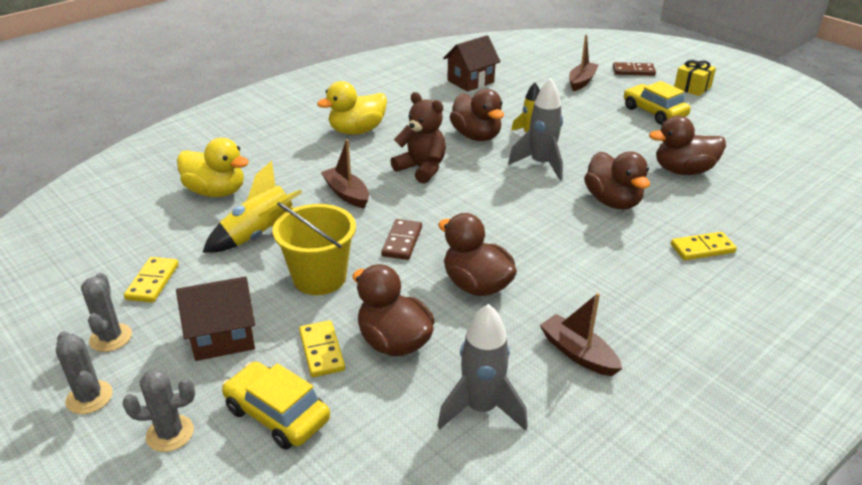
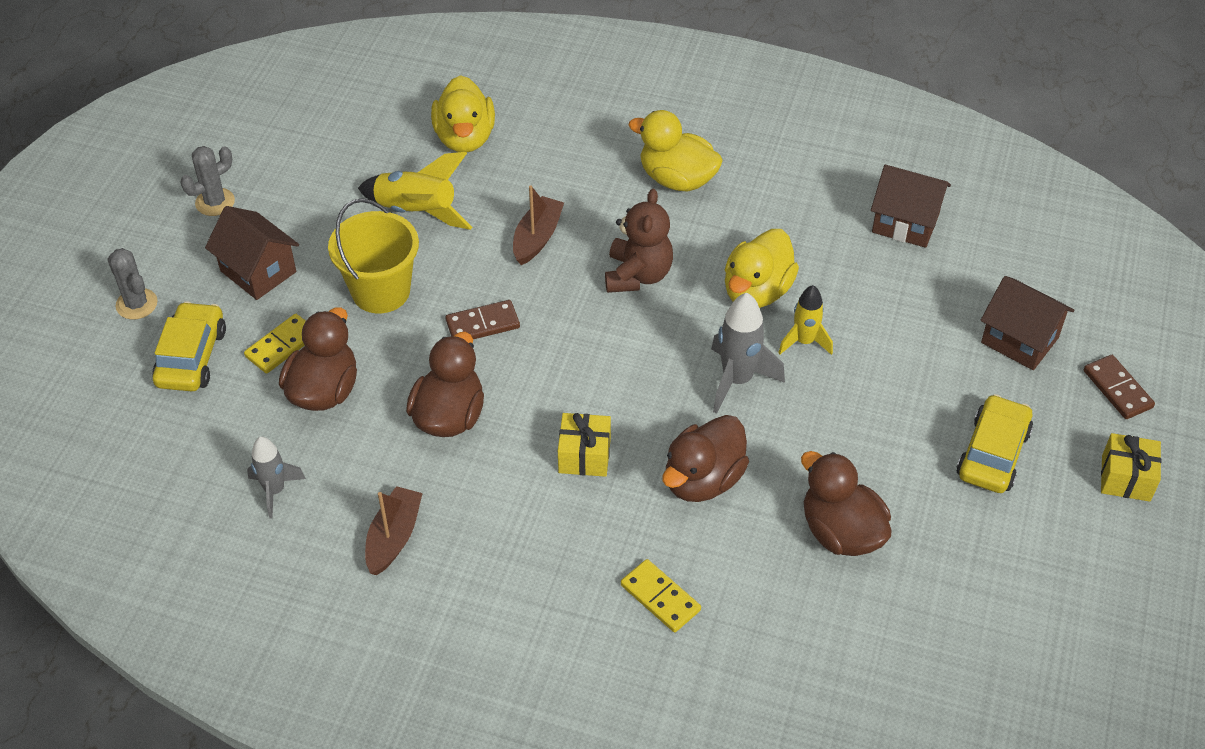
camera: 60 degrees right, 15 degrees up
(89, 397) = (145, 234): grey cactus -> none
(153, 282) = (299, 182): yellow domino -> none
(476, 136) = (757, 291): brown duck -> yellow duck
(481, 409) = (275, 491): grey rocket -> grey rocket, size x0.66
(560, 238) = (584, 455): none -> yellow gift
(581, 81) = (1019, 340): brown boat -> brown house

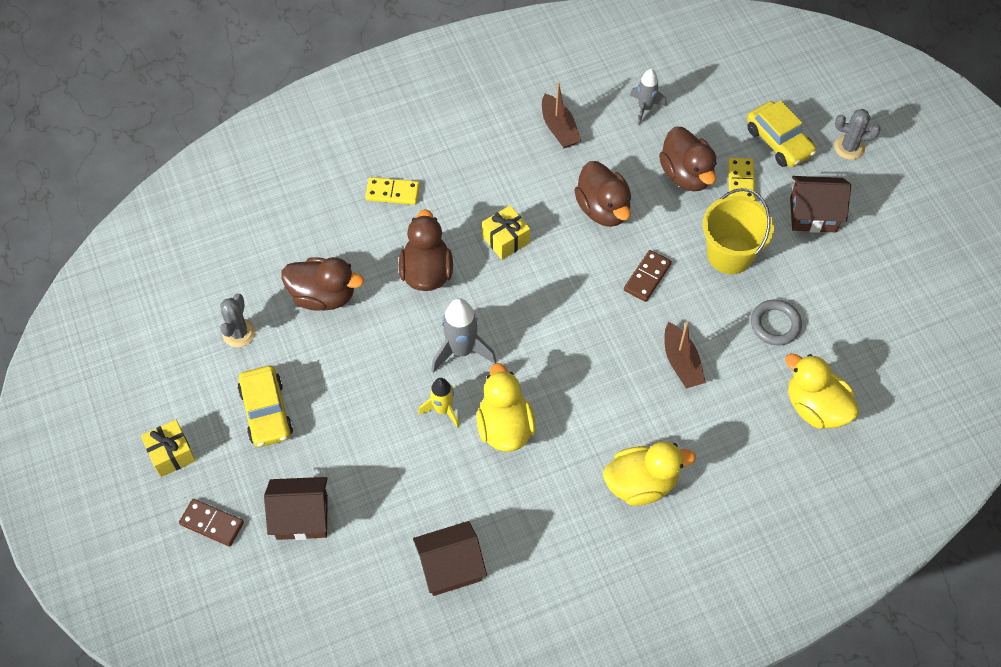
camera: 140 degrees right, 10 degrees up
(215, 202) = (899, 239): grey cactus -> grey cactus (239, 333)
(417, 212) = (775, 324): yellow rocket -> grey ring
(638, 275) = (591, 382): brown teddy bear -> none

